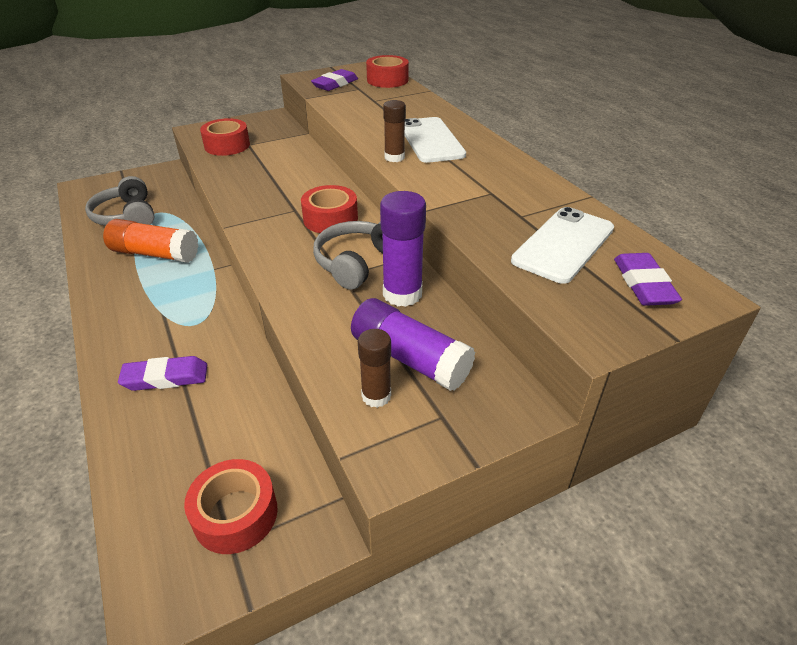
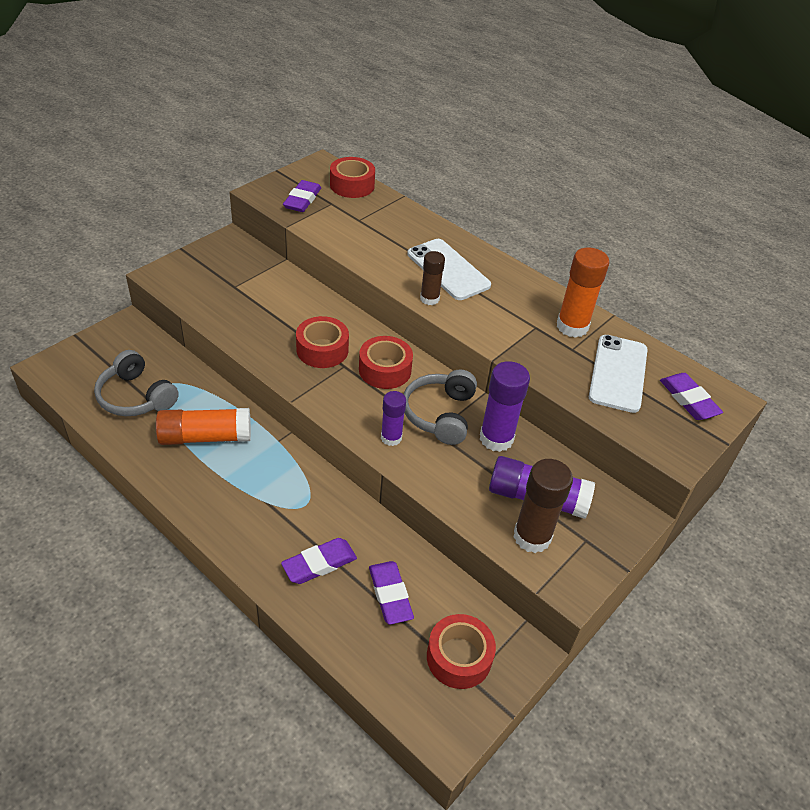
camera: 25 degrees left, 5 degrees up
(211, 426) = (390, 595): none -> purple eraser
(227, 145) = (212, 292): red tape -> red tape (322, 350)
(292, 272) = (391, 438): none -> purple glue stick
(376, 396) = (532, 537): brown glue stick -> brown glue stick, size x1.62
(534, 198) = (572, 326): none -> orange glue stick

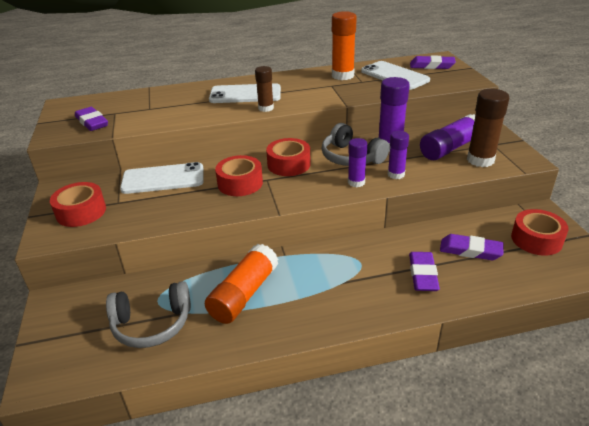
camera: 50 degrees left, 10 degrees down
(290, 294) = (163, 179): none -> white phone
(352, 185) = (107, 100): red tape -> red tape (81, 212)
(433, 466) = (396, 174): none -> purple glue stick

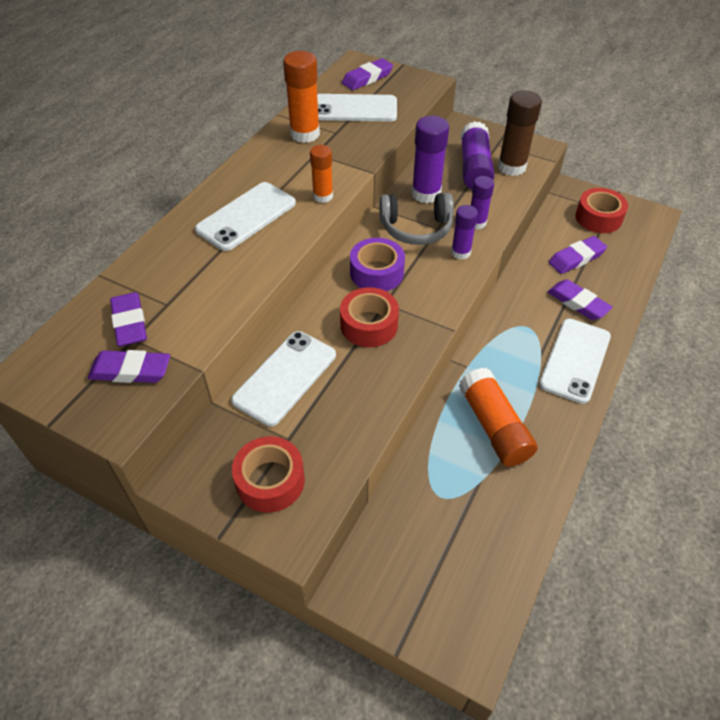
camera: 50 degrees left, 15 degrees up
(124, 107) = (130, 323): none -> purple eraser
(152, 324) = (472, 518): grey headphones -> none
(266, 108) = (302, 222): brown glue stick -> none
(289, 164) = (376, 273): red tape -> purple tape
(298, 103) = (323, 196): none -> orange glue stick
(360, 302) = (575, 360): none -> white phone

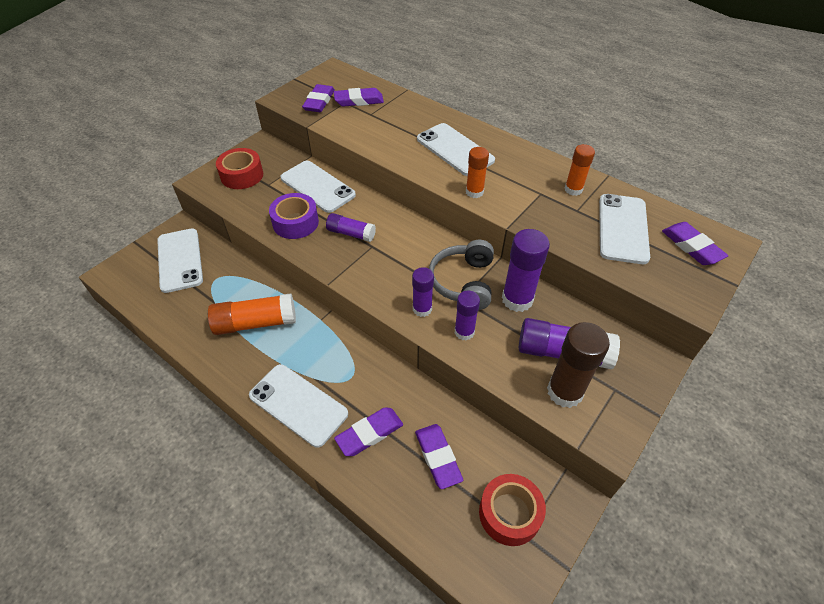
camera: 100 degrees right, 0 degrees up
(305, 134) = (573, 189): orange glue stick -> orange glue stick, size x0.62
(369, 325) = (351, 233): red tape -> purple glue stick
(376, 273) = (408, 246): purple tape -> purple tape (295, 222)
(419, 558) = (180, 260): none -> white phone

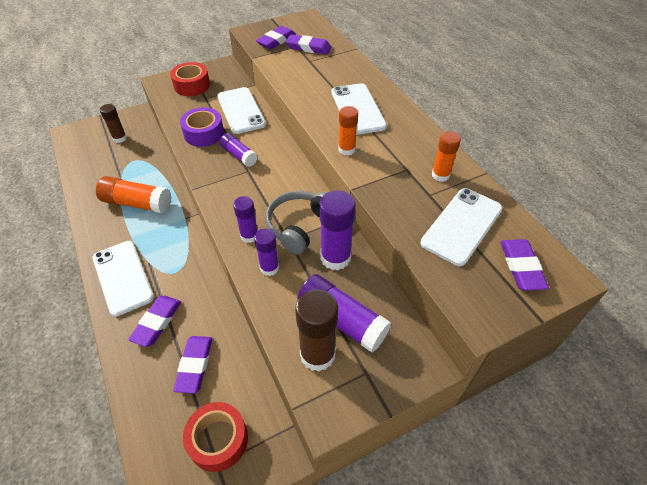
camera: 25 degrees right, 0 degrees up
(180, 260) = (120, 138): white phone -> brown glue stick
(369, 434) = (157, 322): purple eraser -> purple eraser turned 60 degrees counterclockwise

